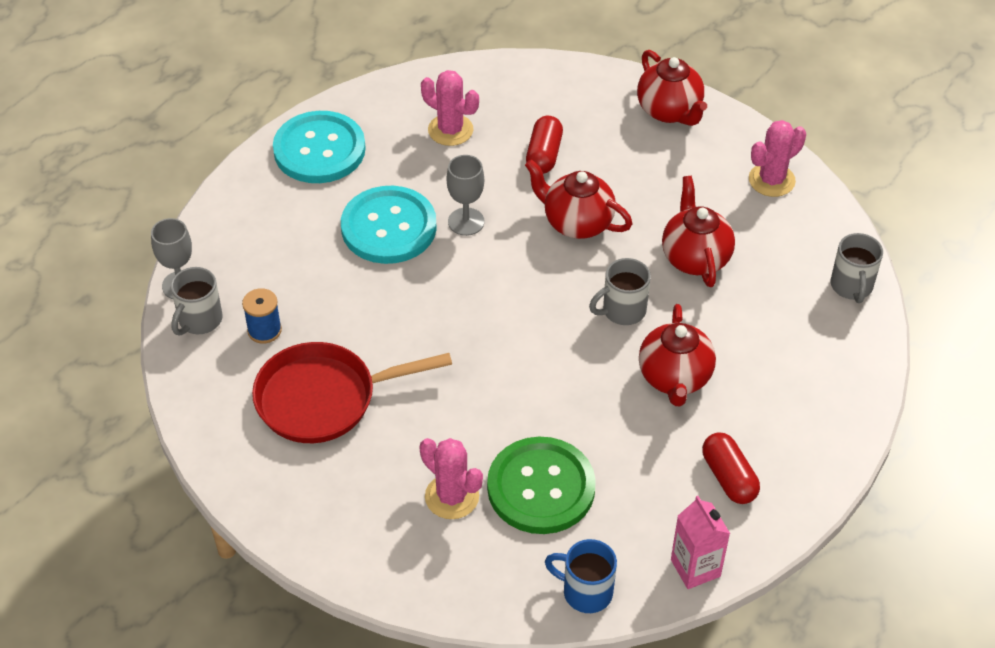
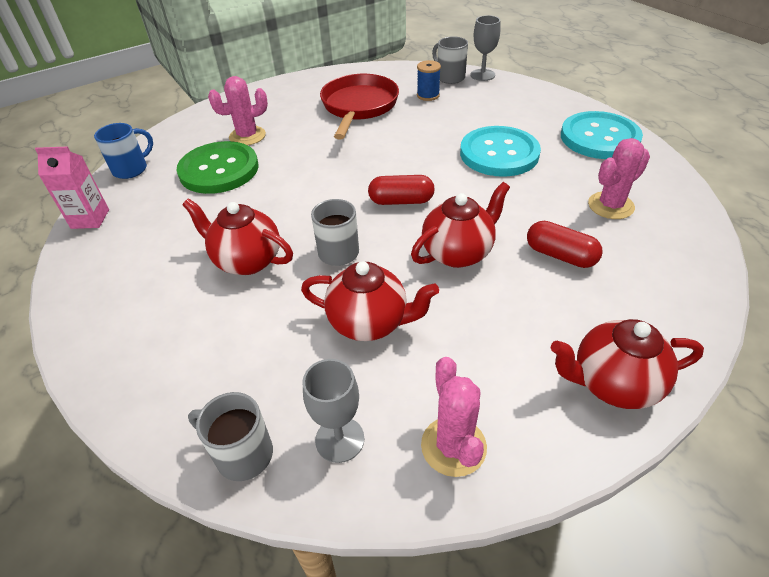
camera: 115 degrees right, 5 degrees down
(466, 222) = (488, 190): grey goblet -> grey goblet (339, 439)
(728, 477) = (133, 260): red capsule -> red capsule (401, 201)

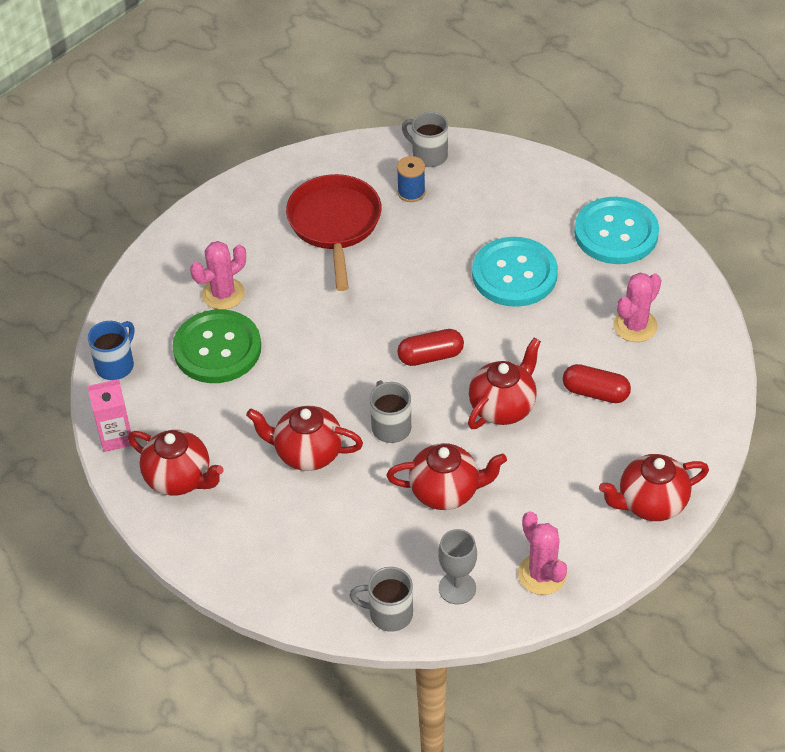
camera: 15 degrees left, 5 degrees up
(117, 261) = (179, 478): none -> red teapot
(482, 75) = (467, 145): grey goblet -> none

